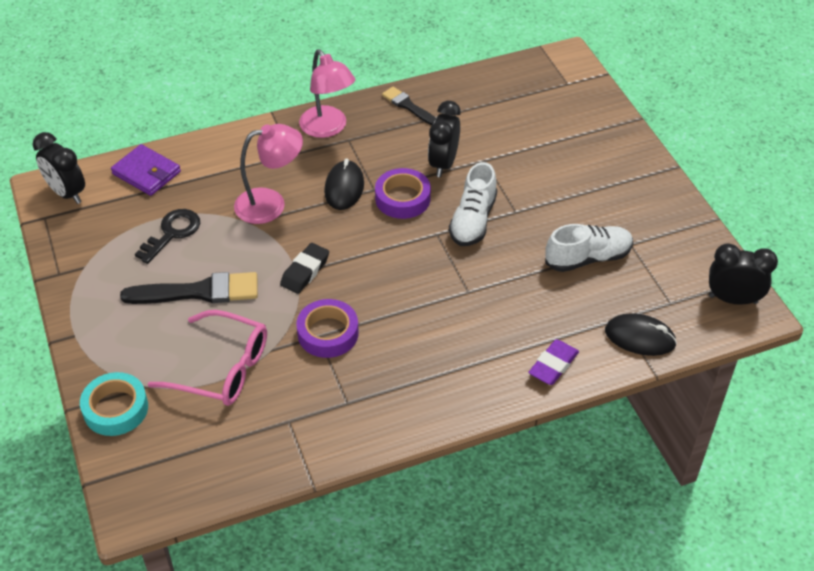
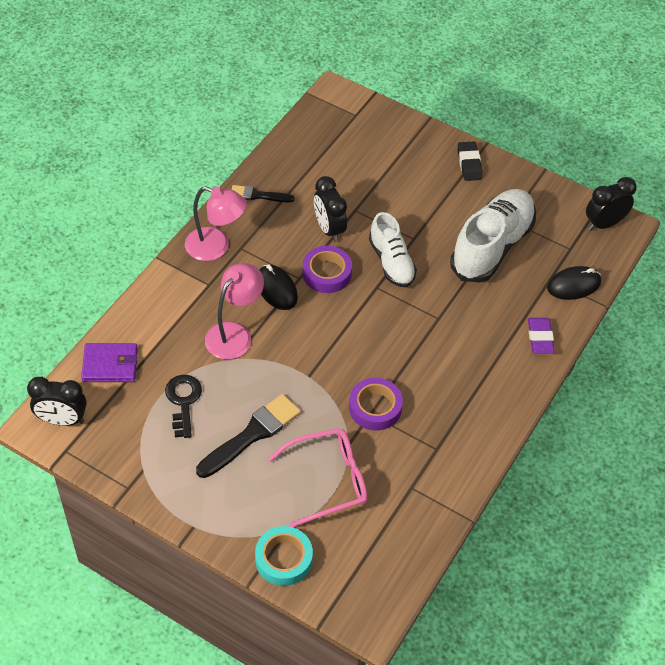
camera: 40 degrees left, 5 degrees up
(305, 271) = (313, 371): black eraser -> black eraser (469, 164)
(588, 258) = (492, 246): white shoe -> white shoe, size x1.63

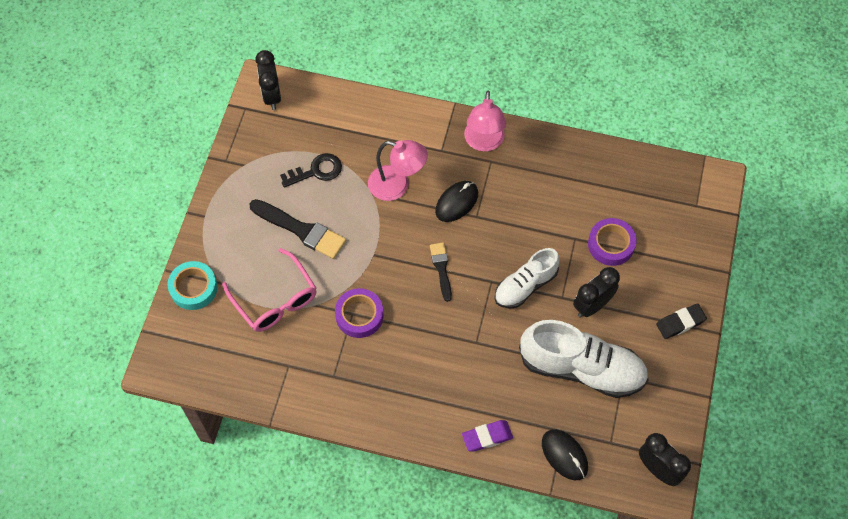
camera: 75 degrees right, 10 degrees up
(110, 365) = (333, 109): purple wallet -> none
(258, 195) = (557, 156): black brush -> black brush (441, 268)
(327, 273) = (490, 236): purple tape -> purple tape (611, 244)
(329, 229) = (542, 224): black clock -> black clock (592, 305)

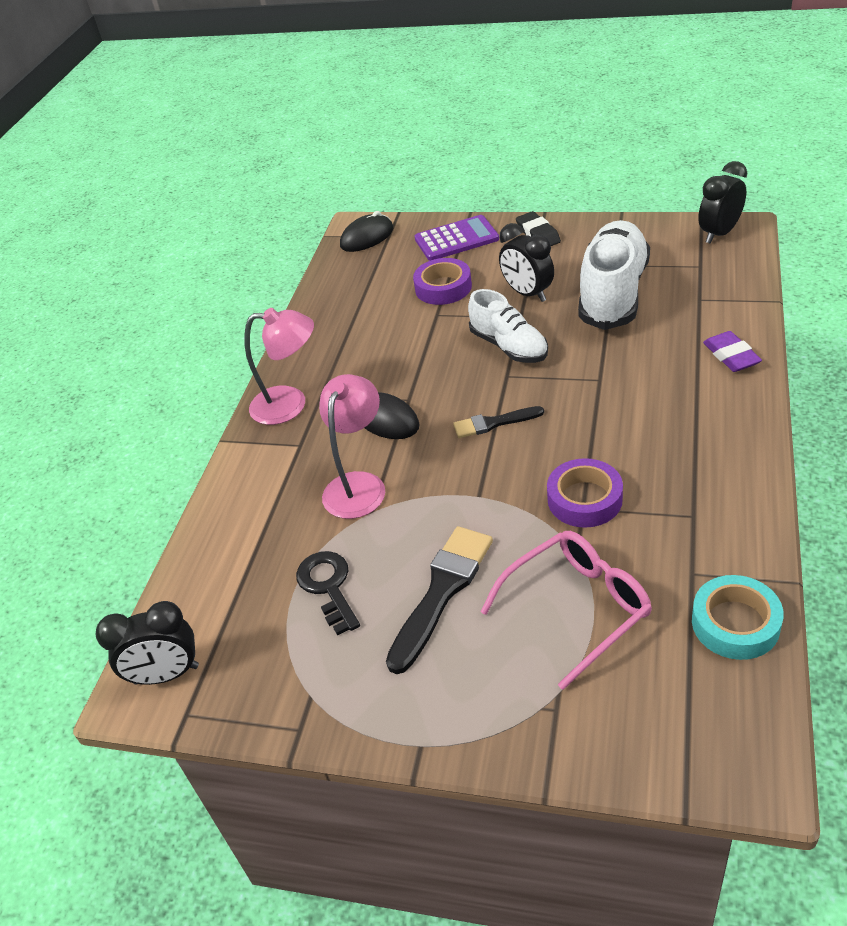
camera: 85 degrees left, 20 degrees down
(193, 288) = (576, 738): turquoise tape -> turquoise tape (735, 623)
(564, 455) = (730, 295): black mouse -> black mouse (367, 237)
(682, 258) = (456, 239): none -> purple calculator

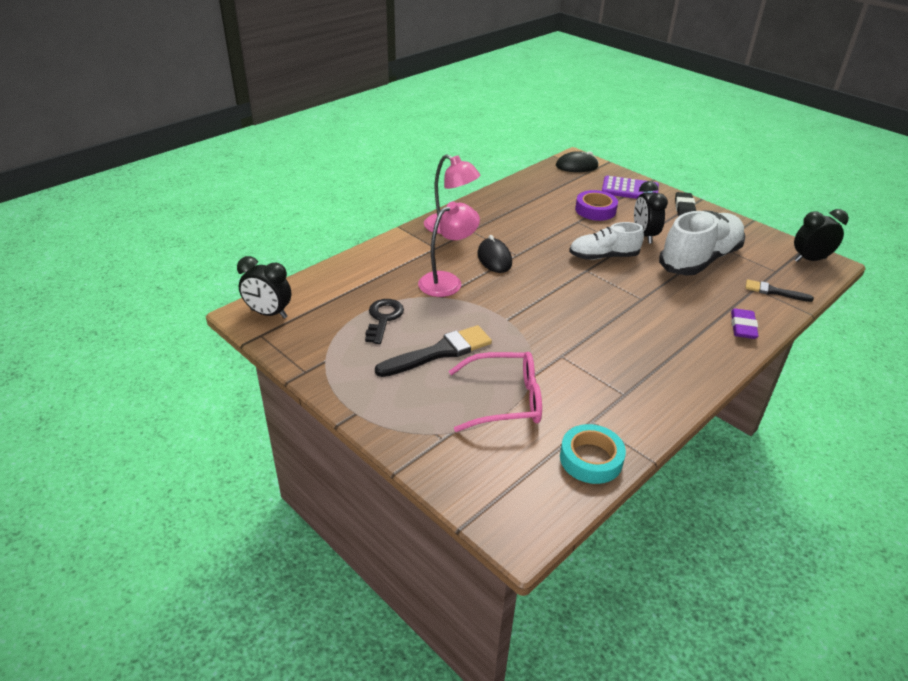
camera: 25 degrees right, 5 degrees down
(493, 423) = (553, 289): black brush -> black brush (774, 292)
(509, 346) = (603, 256): white shoe -> white shoe turned 90 degrees clockwise
(584, 499) = (566, 352): purple tape -> none

